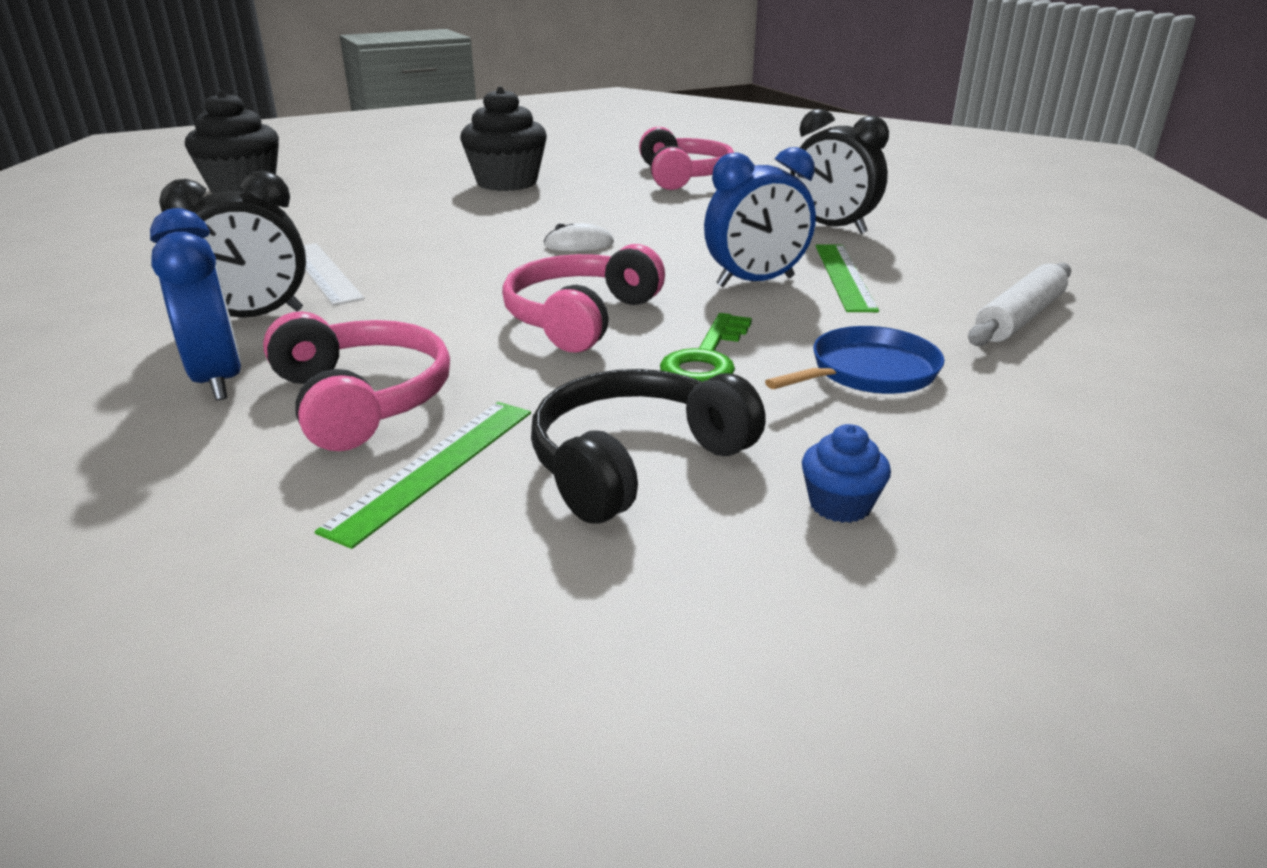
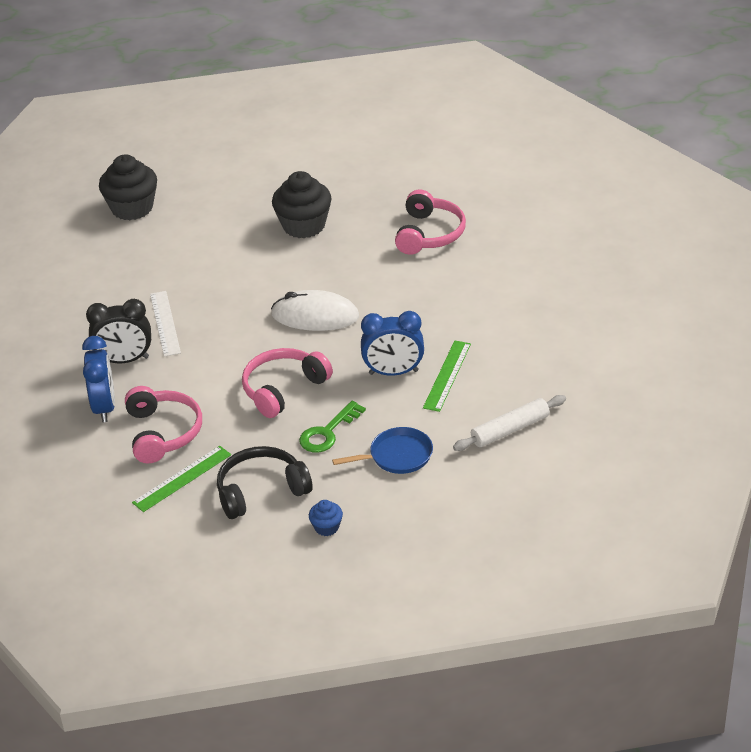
camera: 20 degrees right, 10 degrees up
(579, 244) = (315, 316): white mouse -> white mouse, size x2.06
(831, 227) = (481, 321): black clock -> none

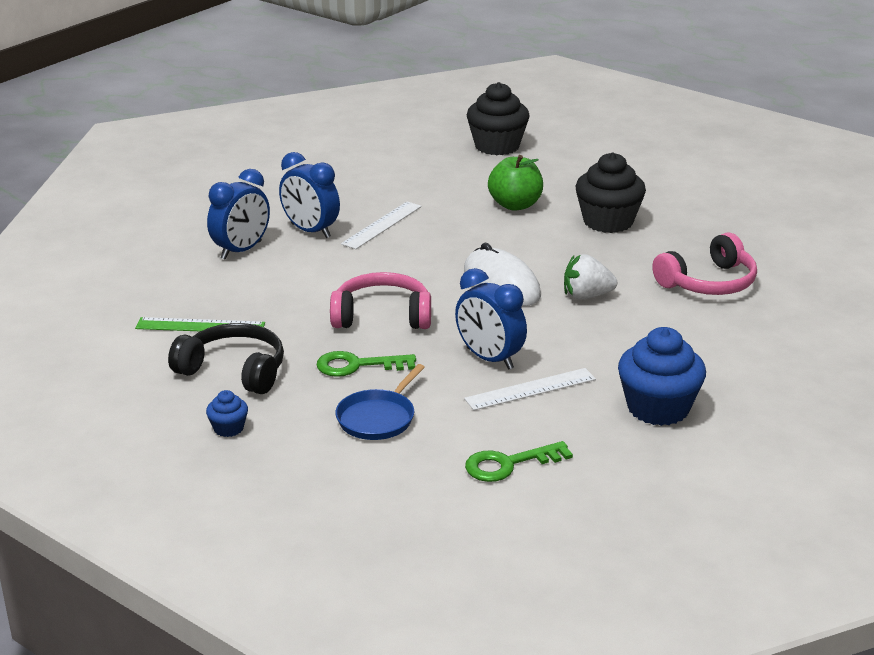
camera: 45 degrees right, 10 degrees down
(124, 360) = (310, 231): black clock -> blue clock
(163, 433) = (246, 289): pink headphones -> none
(225, 250) = (515, 205): none -> green apple
(378, 290) = (586, 296): none -> white strawberry
(397, 456) = (378, 418): blue pan -> blue pan turned 90 degrees clockwise
(447, 375) = (530, 389): green ruler -> white ruler
(510, 429) = (508, 464): white rolling pin -> green key
(528, 338) = (658, 408): none -> blue cupcake

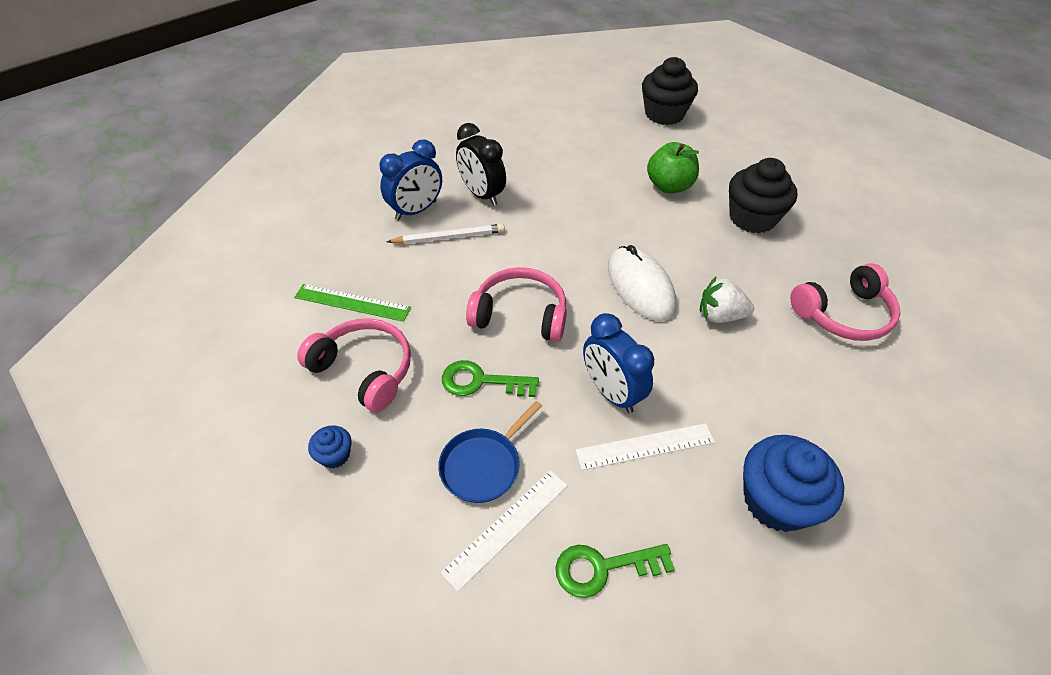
camera: 10 degrees right, 20 degrees up
(234, 371) = (364, 370): black headphones -> pink headphones
(286, 267) = (449, 237): none -> white pencil
(310, 231) = (481, 195): blue clock -> black clock
(382, 225) = (545, 195): white ruler -> white ruler (506, 527)

